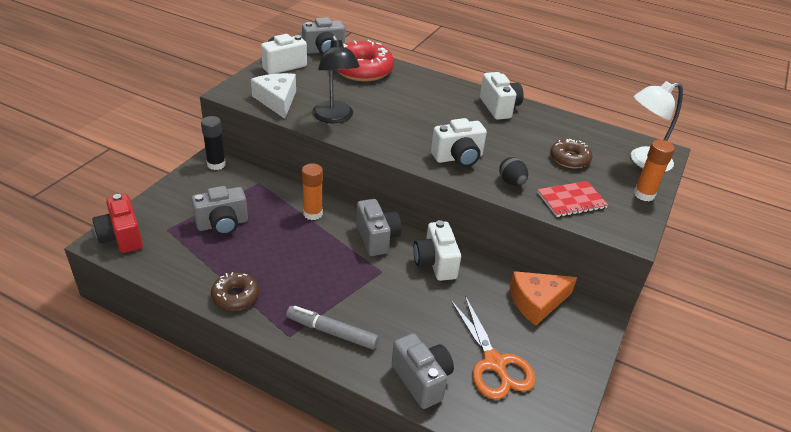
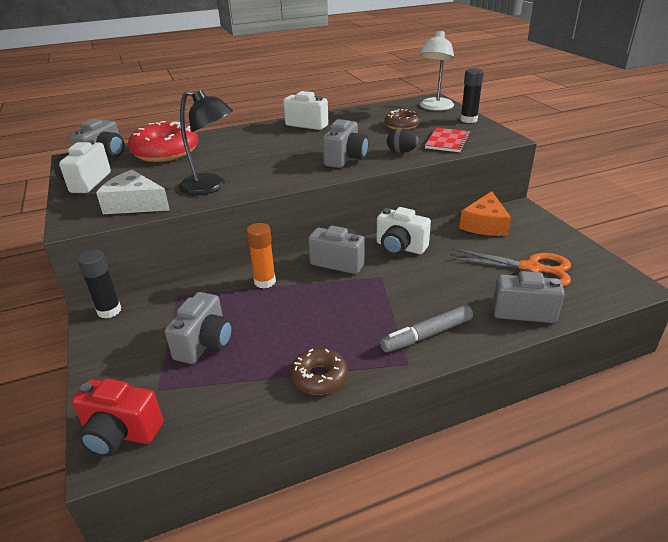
camera: 45 degrees left, 5 degrees down
(458, 158) = (346, 159): white camera -> grey camera
(644, 194) = (468, 120): orange glue stick -> black glue stick

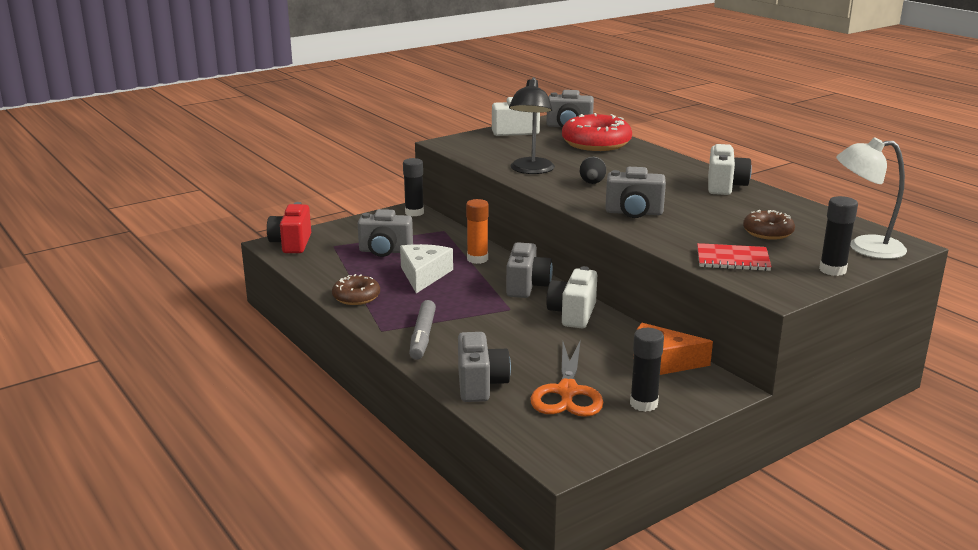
camera: 75 degrees right, 10 degrees down
(135, 204) = (485, 153): white cheese -> white cheese (423, 275)
(401, 152) = (675, 237): black egg -> black egg (592, 183)
(427, 335) = (423, 336): grey marker -> grey marker turned 135 degrees counterclockwise
(545, 240) = (643, 404): none -> black glue stick

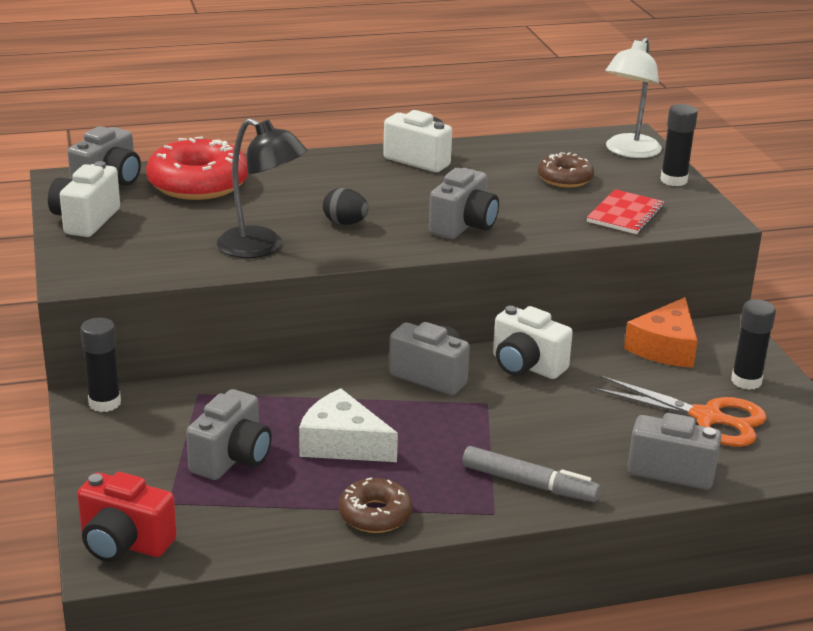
camera: 70 degrees left, 5 degrees up
(477, 259) = (321, 390): orange glue stick -> none

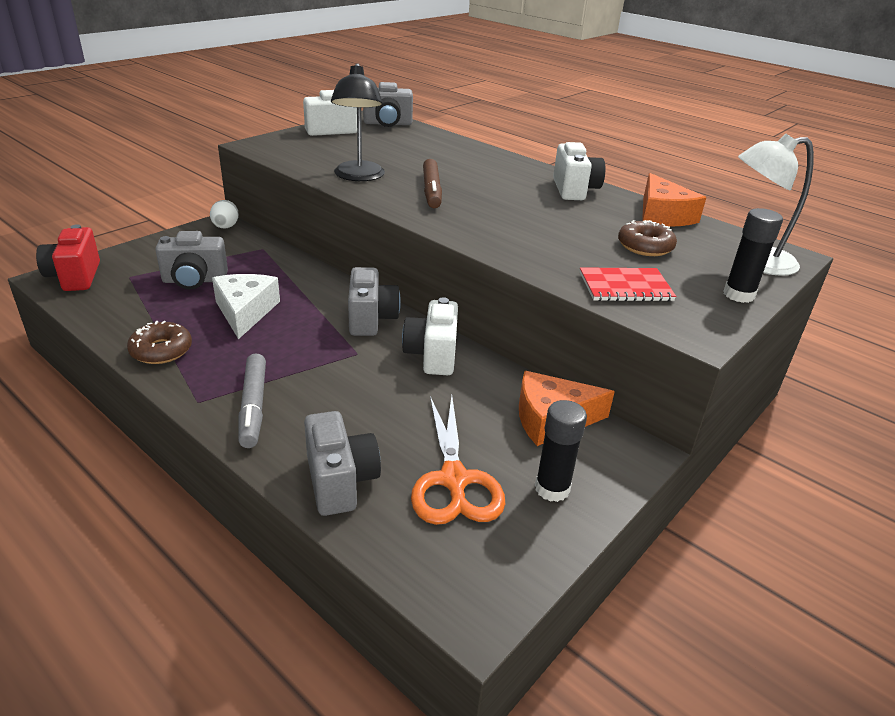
camera: 55 degrees right, 5 degrees up
(104, 403) = (225, 227): black glue stick -> white egg
(198, 184) = (421, 142): red donut -> none
(345, 223) = (432, 191): black egg -> brown marker
(463, 226) = (490, 228): grey camera -> none
(514, 147) = (662, 215): none -> orange cheese

